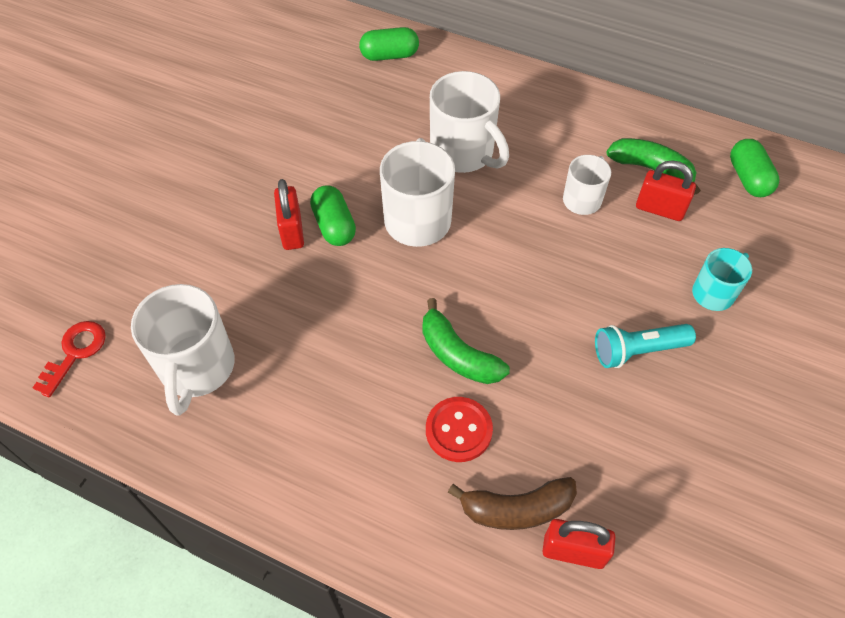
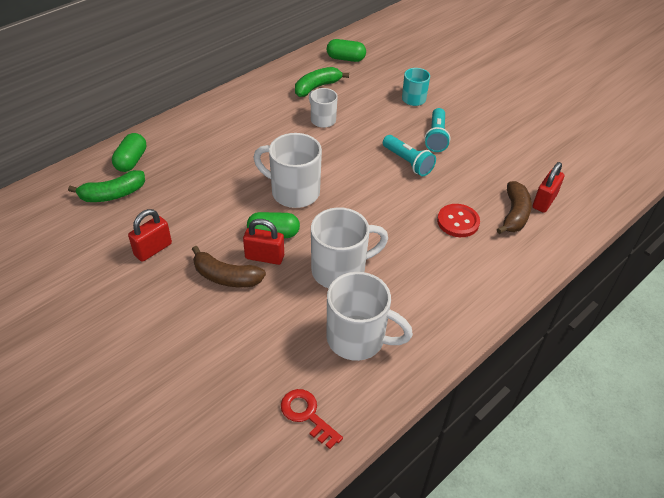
camera: 70 degrees left, 10 degrees down
(247, 208) = (226, 277): none -> brown banana
(458, 354) = (406, 206): green banana -> green banana (113, 194)
(463, 153) = (251, 155): white mug -> white mug (340, 270)
(554, 329) = (408, 162): none -> turquoise flashlight
(659, 209) = (347, 95): red padlock -> red padlock (153, 249)

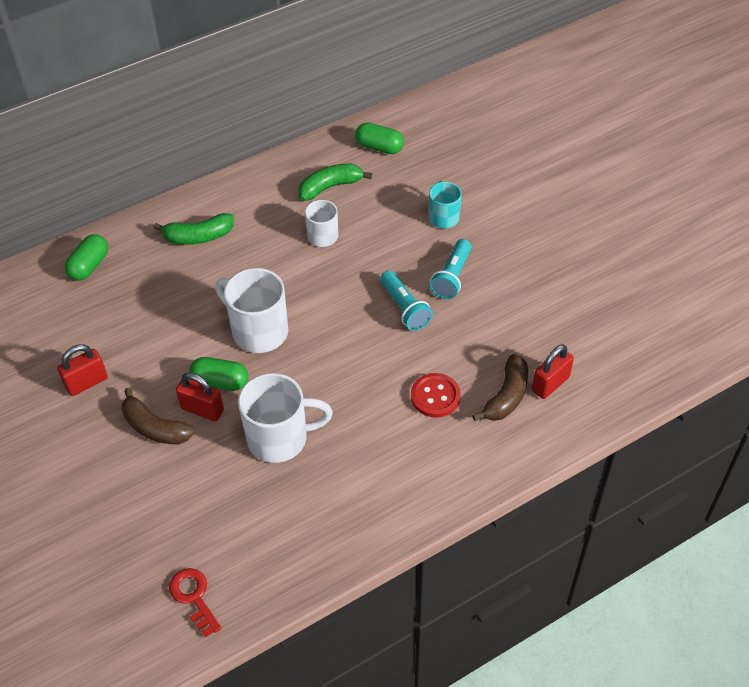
camera: 15 degrees right, 5 degrees up
(113, 194) = (60, 307): green banana -> green banana (198, 236)
(358, 339) = (272, 522): white mug -> none

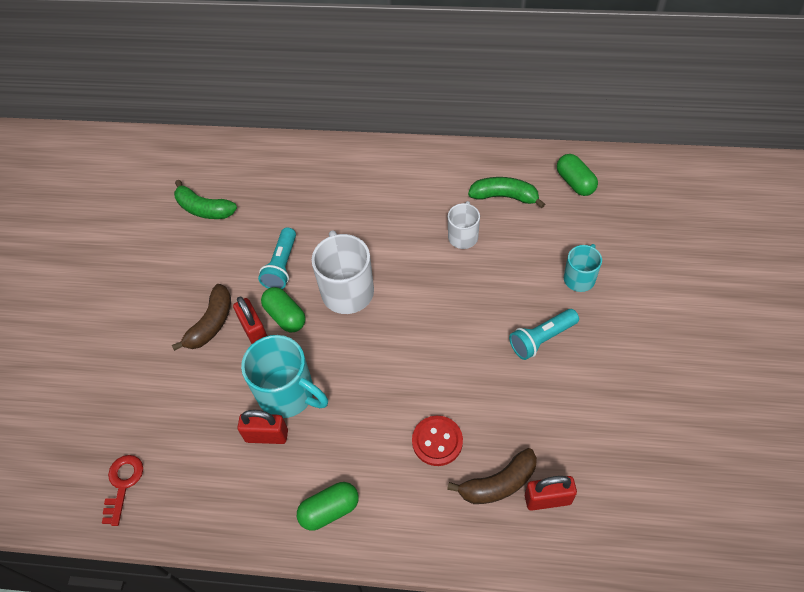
camera: 40 degrees right, 5 degrees up
(86, 382) = (197, 257): red padlock -> red padlock (266, 435)
(89, 266) = (274, 163): green capsule -> green capsule (329, 510)
(155, 427) = (211, 323): brown banana -> brown banana turned 135 degrees counterclockwise
(198, 236) = (368, 183): green banana -> green banana (204, 209)
(280, 438) = (288, 394): white mug -> turquoise mug
(404, 308) = (477, 343): turquoise flashlight -> turquoise flashlight (282, 266)

